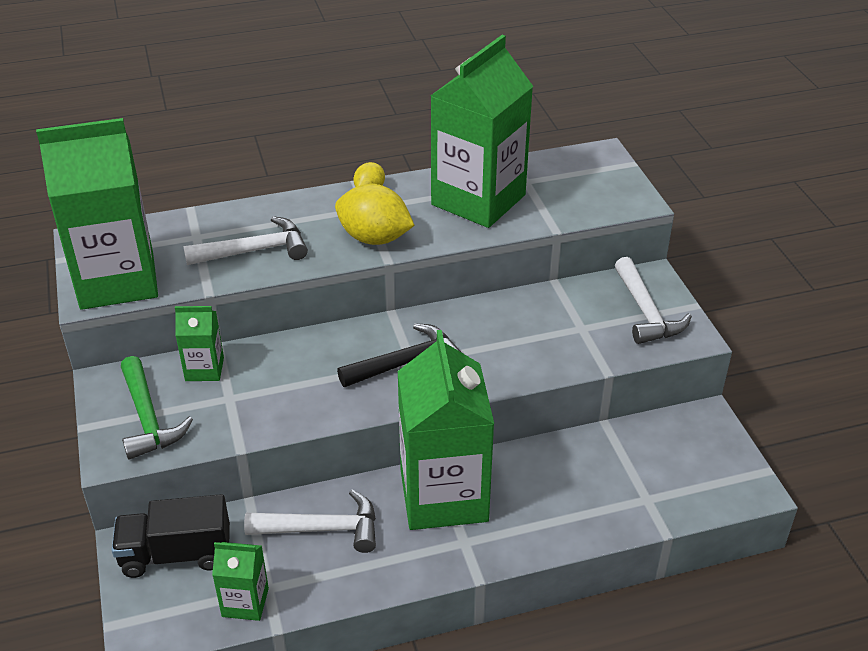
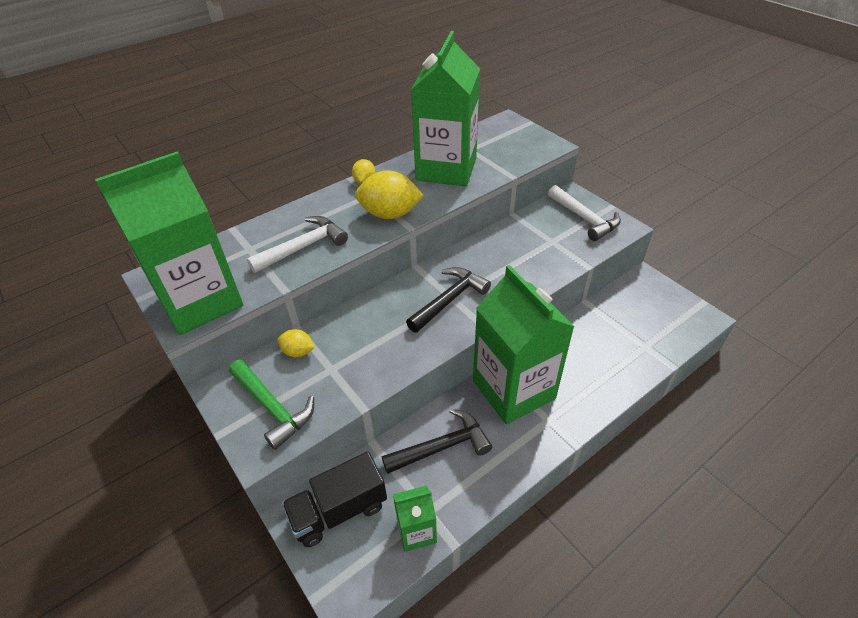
camera: 20 degrees left, 5 degrees up
(204, 369) = (298, 352): green carton -> yellow lemon
(323, 529) = (442, 446): white hammer -> black hammer

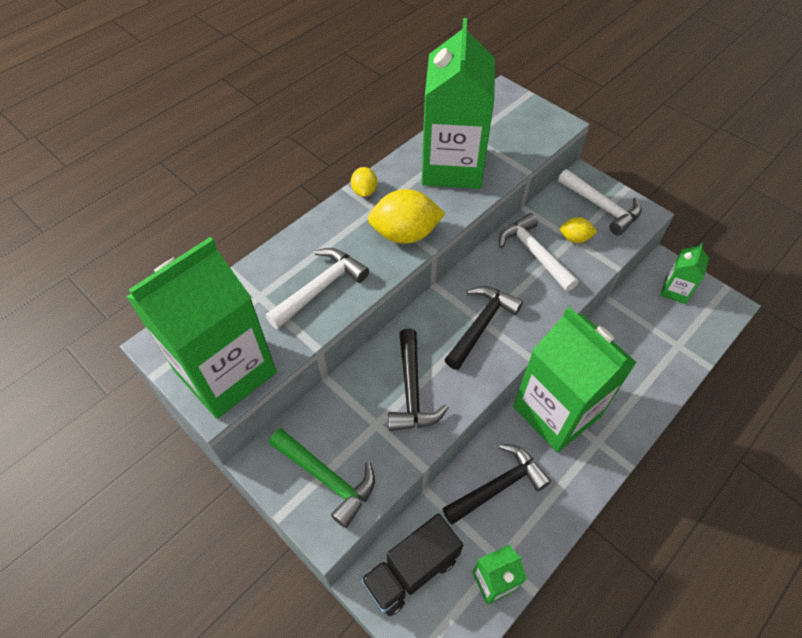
camera: 10 degrees left, 10 degrees up
(298, 352) = (335, 407): yellow lemon -> yellow lemon (575, 238)
(371, 346) = (412, 391): none -> black hammer
(512, 249) = (533, 253): none -> white hammer
(651, 300) = (675, 290): none -> green carton

